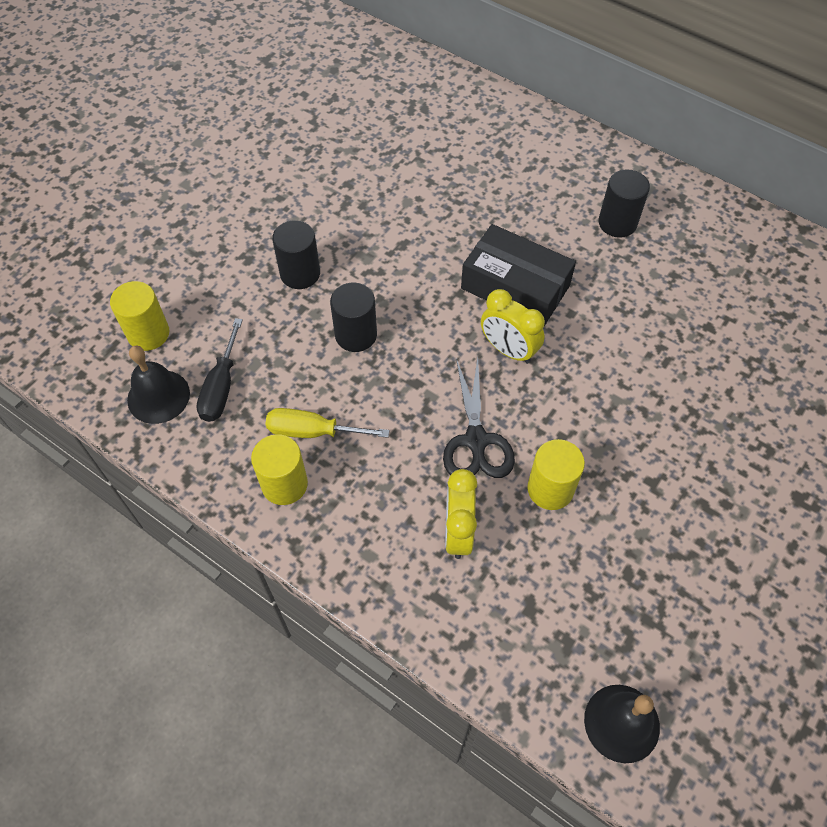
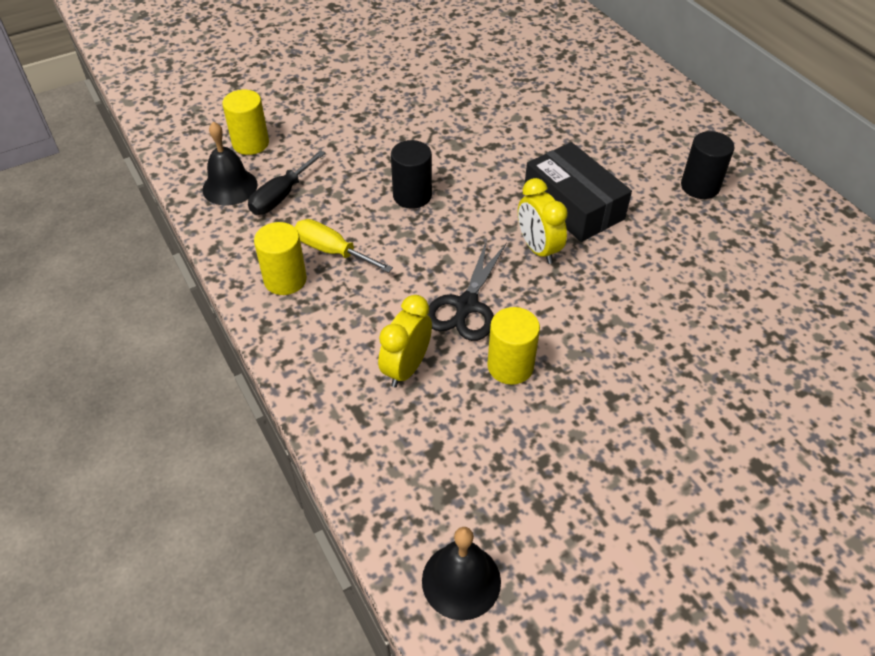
camera: 25 degrees right, 10 degrees down
(300, 273) = (394, 140): black cylinder -> none

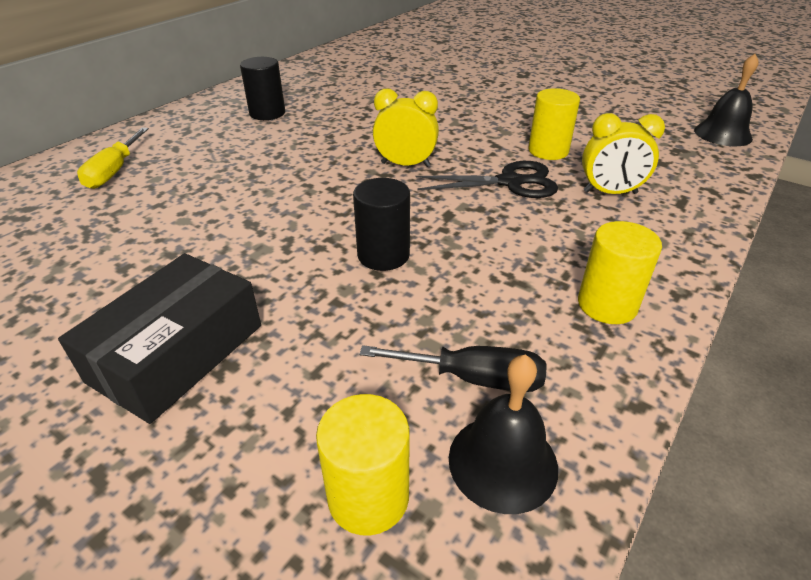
camera: 115 degrees left, 10 degrees down
(332, 251) = (526, 284): yellow screwdriver -> yellow screwdriver (114, 171)
(538, 249) = (405, 164): yellow clock -> yellow clock turned 120 degrees counterclockwise
(573, 205) = (330, 159): black box -> black box (177, 353)

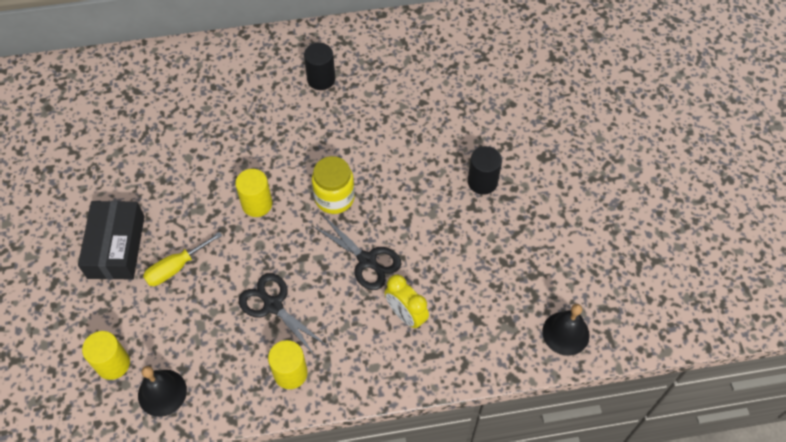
camera: 45 degrees right, 20 degrees up
(114, 171) = (194, 85): yellow screwdriver -> yellow screwdriver (176, 267)
(177, 353) = (116, 247): black box -> black box turned 75 degrees counterclockwise
(383, 255) = (241, 259): black cylinder -> black cylinder (482, 182)
(405, 164) = (334, 198): yellow clock -> yellow jar
(473, 378) = (194, 354): black screwdriver -> none
(484, 266) = (273, 305): none -> black scissors
(548, 151) = (428, 253): yellow cylinder -> yellow cylinder (257, 204)

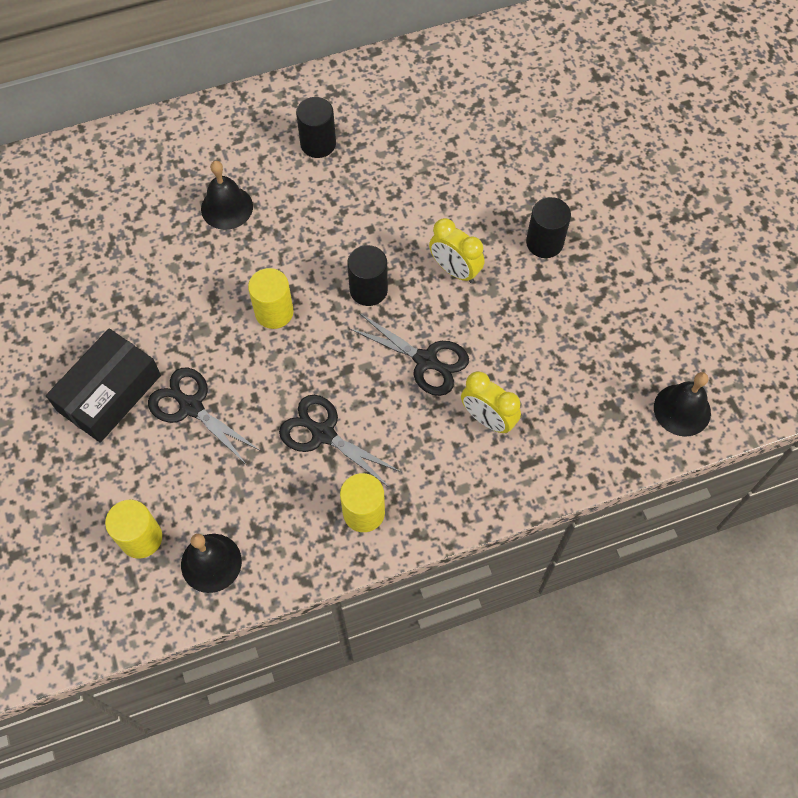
camera: 10 degrees left, 5 degrees up
(116, 247) = (109, 393): black box -> black box turned 45 degrees clockwise
(176, 267) = (191, 407): yellow screwdriver -> black scissors
(239, 118) = (227, 207): none -> black bell
(334, 198) = (368, 290): yellow jar -> black cylinder
(406, 193) = (455, 270): none -> yellow clock

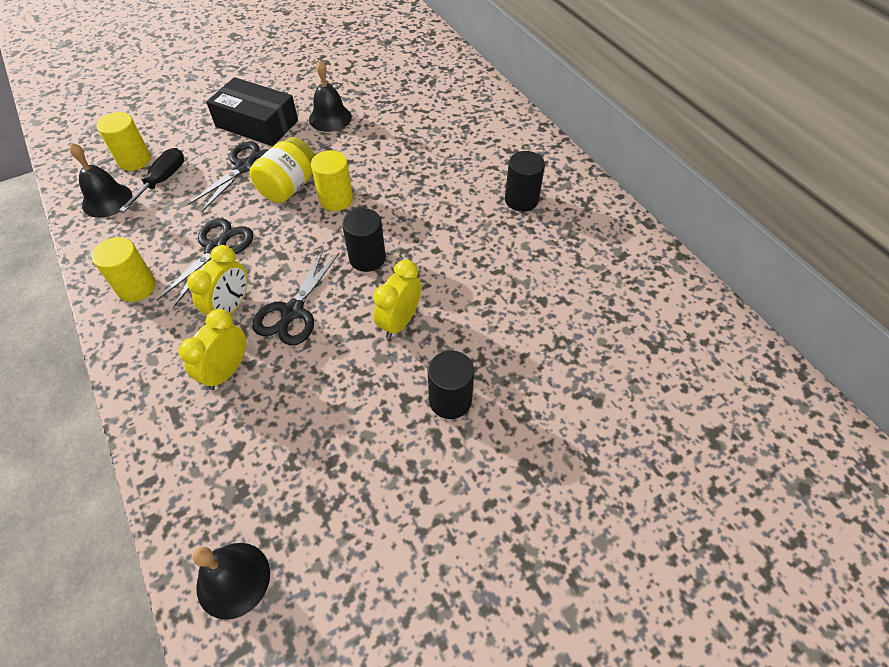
camera: 80 degrees right, 10 degrees down
(191, 500) = (162, 181): none -> black screwdriver
(227, 207) = (436, 155): black bell -> black bell (330, 118)
(240, 359) = (288, 187): none -> yellow jar
(410, 417) = (230, 308): none -> yellow clock

